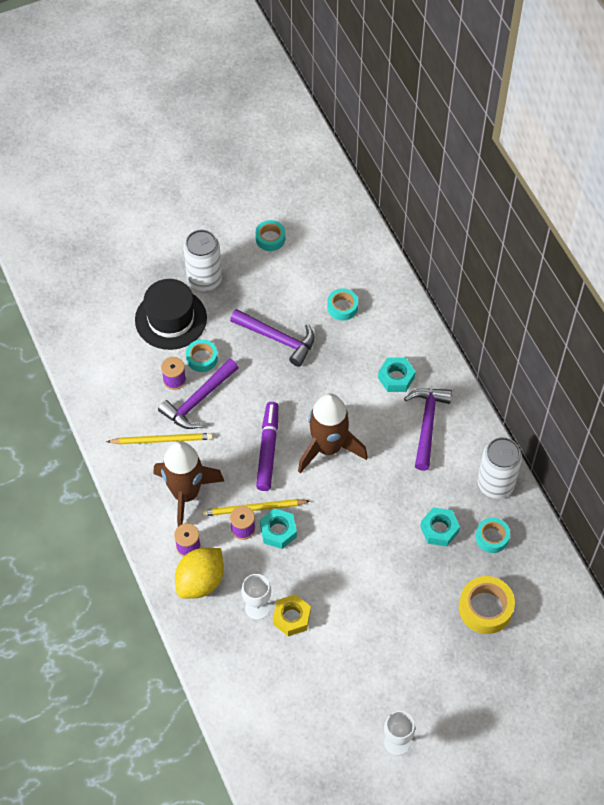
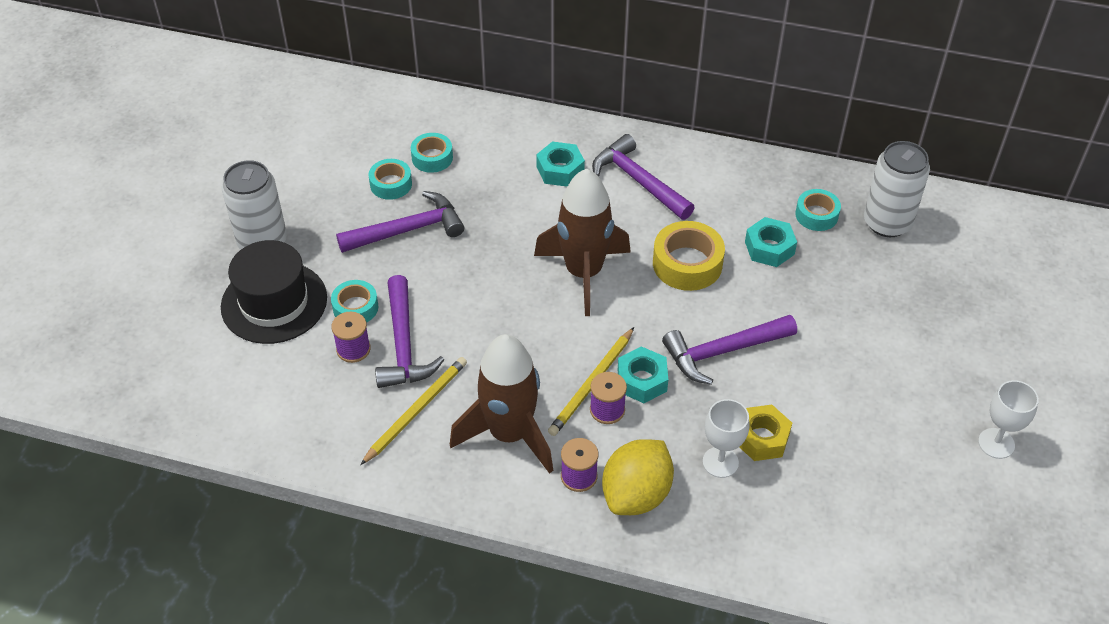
camera: 50 degrees left, 10 degrees down
(200, 581) = (636, 494): yellow lemon -> yellow lemon turned 45 degrees clockwise
(268, 449) = (531, 324): purple marker -> none
(270, 238) = (283, 160): turquoise tape -> turquoise tape (391, 184)
(335, 558) = (722, 352): none -> purple hammer
(485, 608) = (894, 270): yellow tape -> yellow tape (687, 264)
(495, 484) = (758, 175): white can -> white can (887, 223)

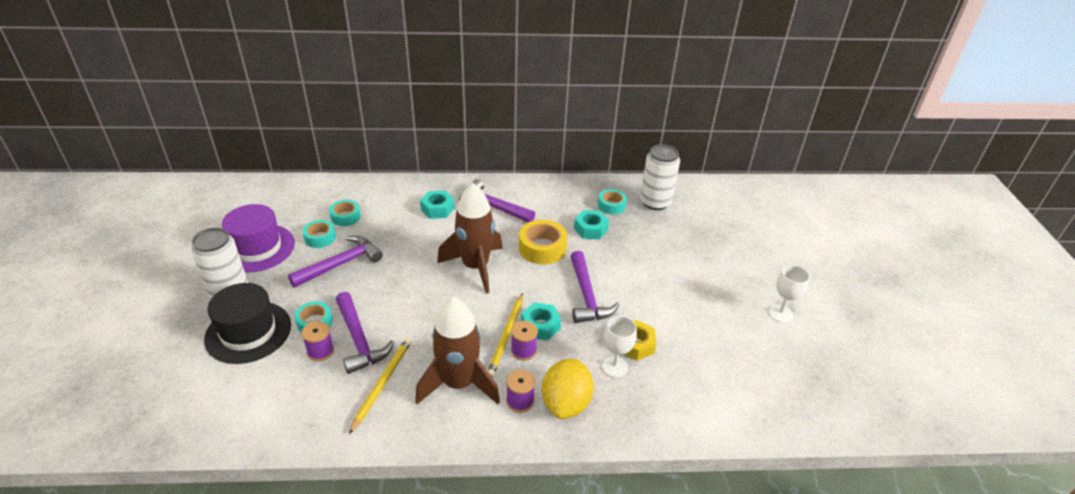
camera: 20 degrees left, 10 degrees down
(308, 183) = (257, 248): none -> purple hat
(722, 352) = (587, 296): purple hammer -> purple hammer turned 60 degrees counterclockwise

